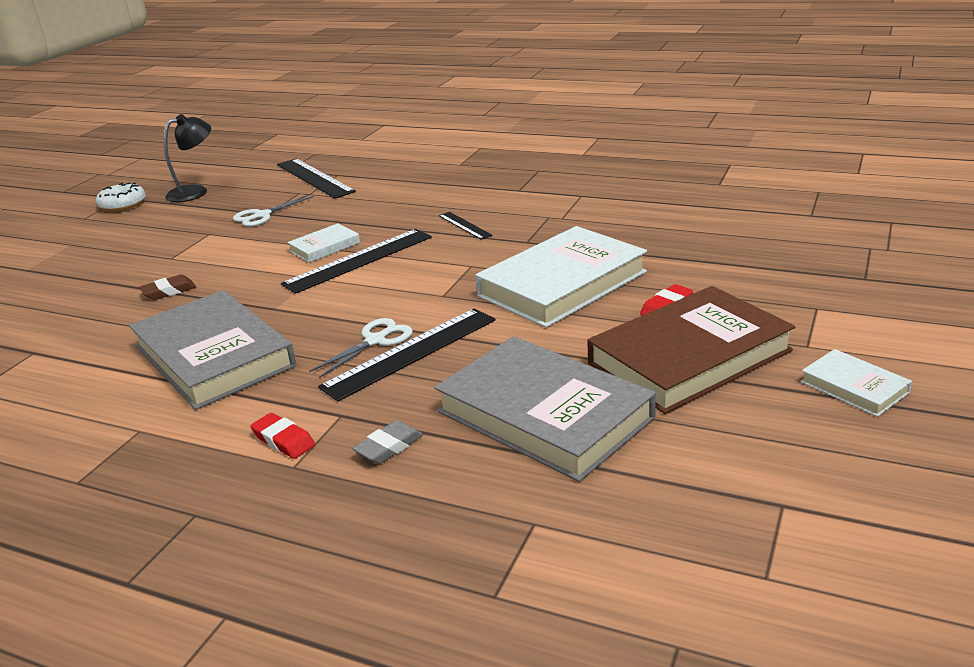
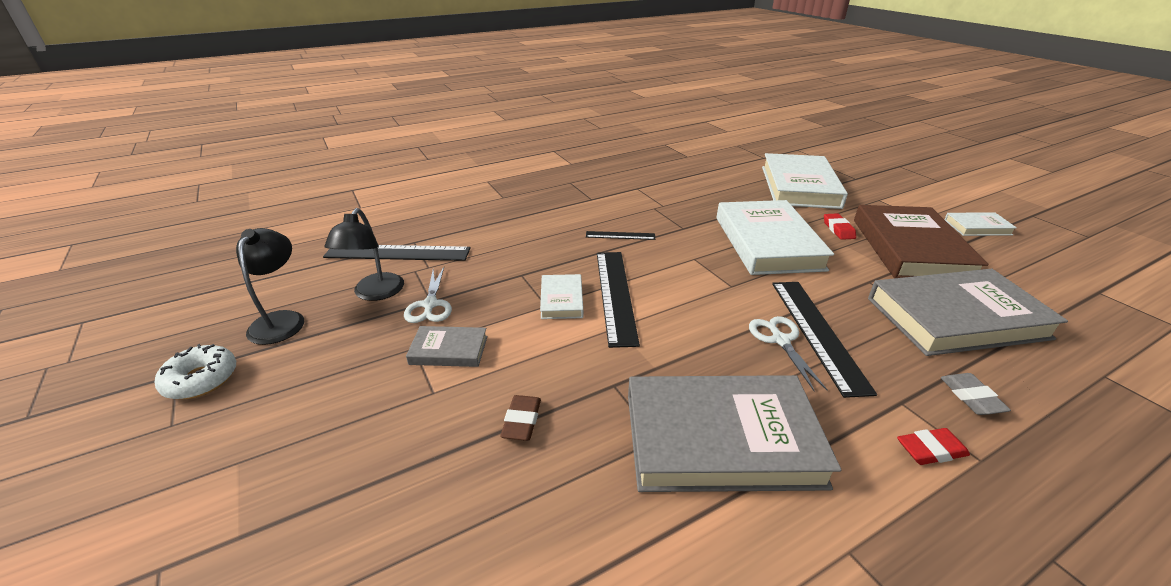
camera: 55 degrees left, 5 degrees up
(218, 243) = (449, 350): none -> grey book
(254, 197) = (375, 293): none -> black lamp
(756, 257) = (799, 186): none -> white book

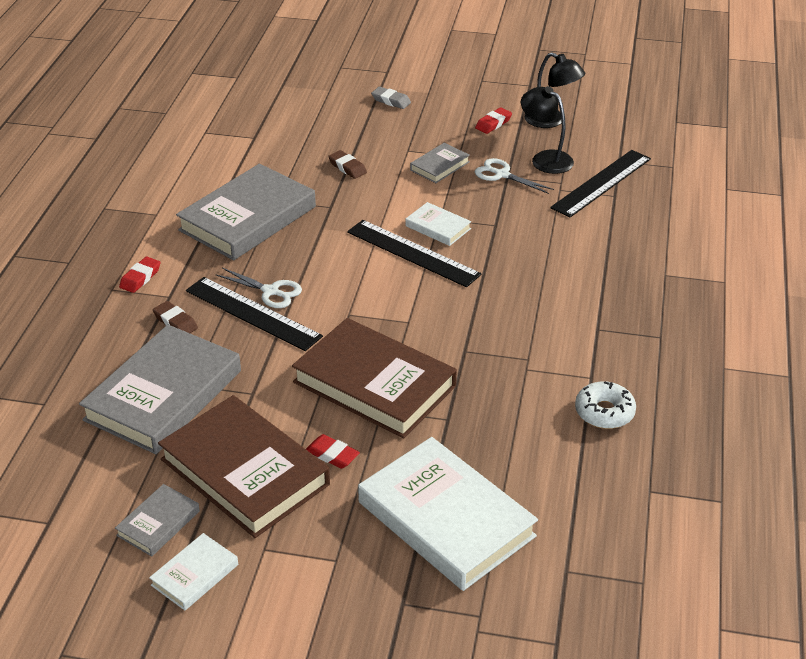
camera: 130 degrees right, 5 degrees up
(201, 379) = (514, 91): white donut -> white donut (604, 412)
(313, 357) = (493, 124): none -> red eraser
(620, 235) = (497, 304): black ruler -> none
(768, 243) = (374, 384): white book -> brown book
(909, 370) = (175, 322): none -> brown eraser
(971, 397) = (129, 326): grey eraser -> grey eraser (391, 101)
(995, 255) = (158, 523): none -> grey book

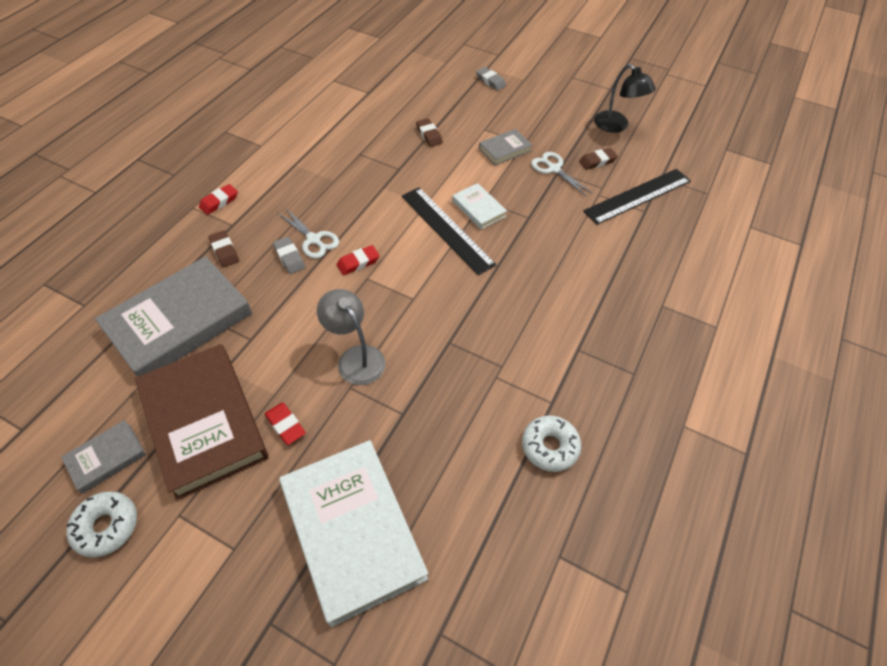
camera: 15 degrees right, 15 degrees up
(195, 575) = (106, 526): white book -> white donut
(247, 218) = (328, 165): grey book -> none
(253, 313) = (289, 257): black ruler -> grey eraser
(374, 384) = (356, 357): brown book -> grey lamp
(493, 124) = (566, 119): red eraser -> red eraser (358, 262)
(545, 159) = (597, 161): black lamp -> brown eraser

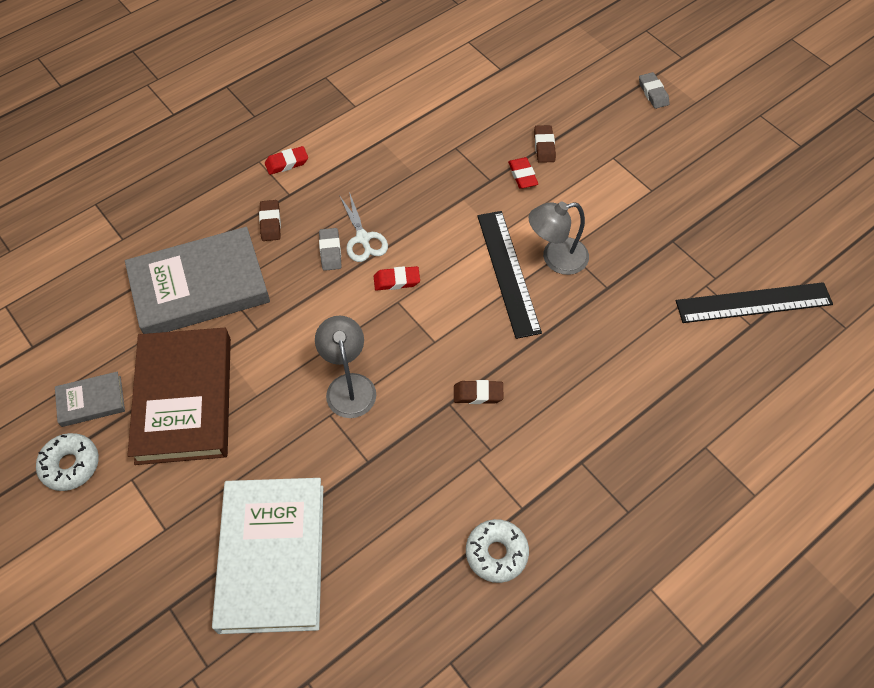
camera: 25 degrees right, 5 degrees up
(285, 425) = (255, 430): red eraser -> red eraser (522, 175)
(478, 208) = (555, 258): white book -> grey lamp
(505, 149) = (623, 192): grey book -> none
(554, 169) = (669, 235): white scissors -> none
(597, 161) = (728, 241): brown eraser -> brown eraser (478, 394)
(616, 126) = (779, 201): black lamp -> none

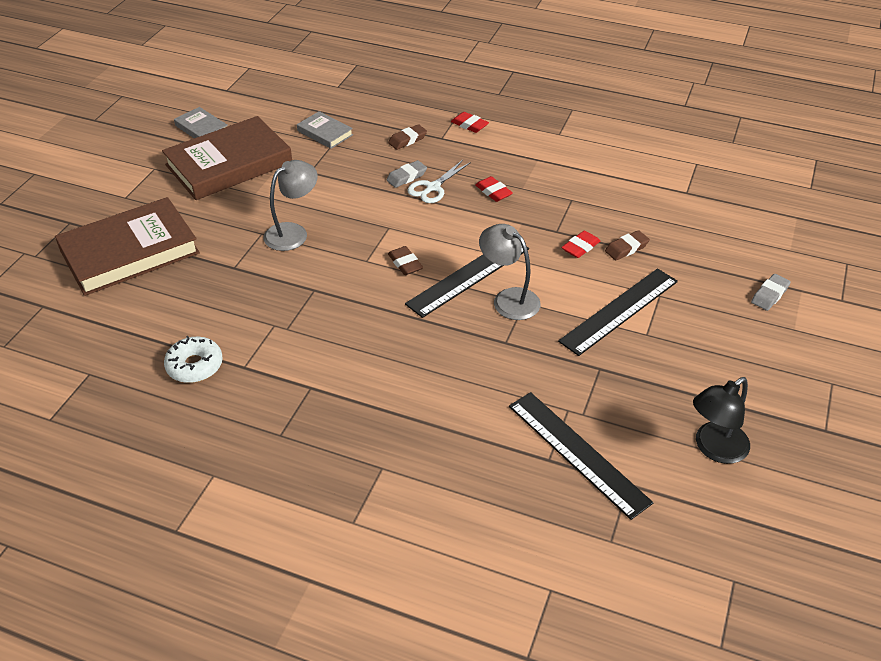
camera: 60 degrees right, 15 degrees down
(70, 465) = (149, 141): white donut -> none
(200, 287) = (325, 133): grey book -> grey book, size x0.47
(272, 557) = (130, 252): white book -> brown book
(396, 281) = (408, 219): red eraser -> red eraser (493, 192)
(478, 394) = (334, 302): brown eraser -> brown eraser (405, 263)
(616, 192) = (620, 311): none -> black ruler
(789, 218) = (714, 449): none -> black lamp

